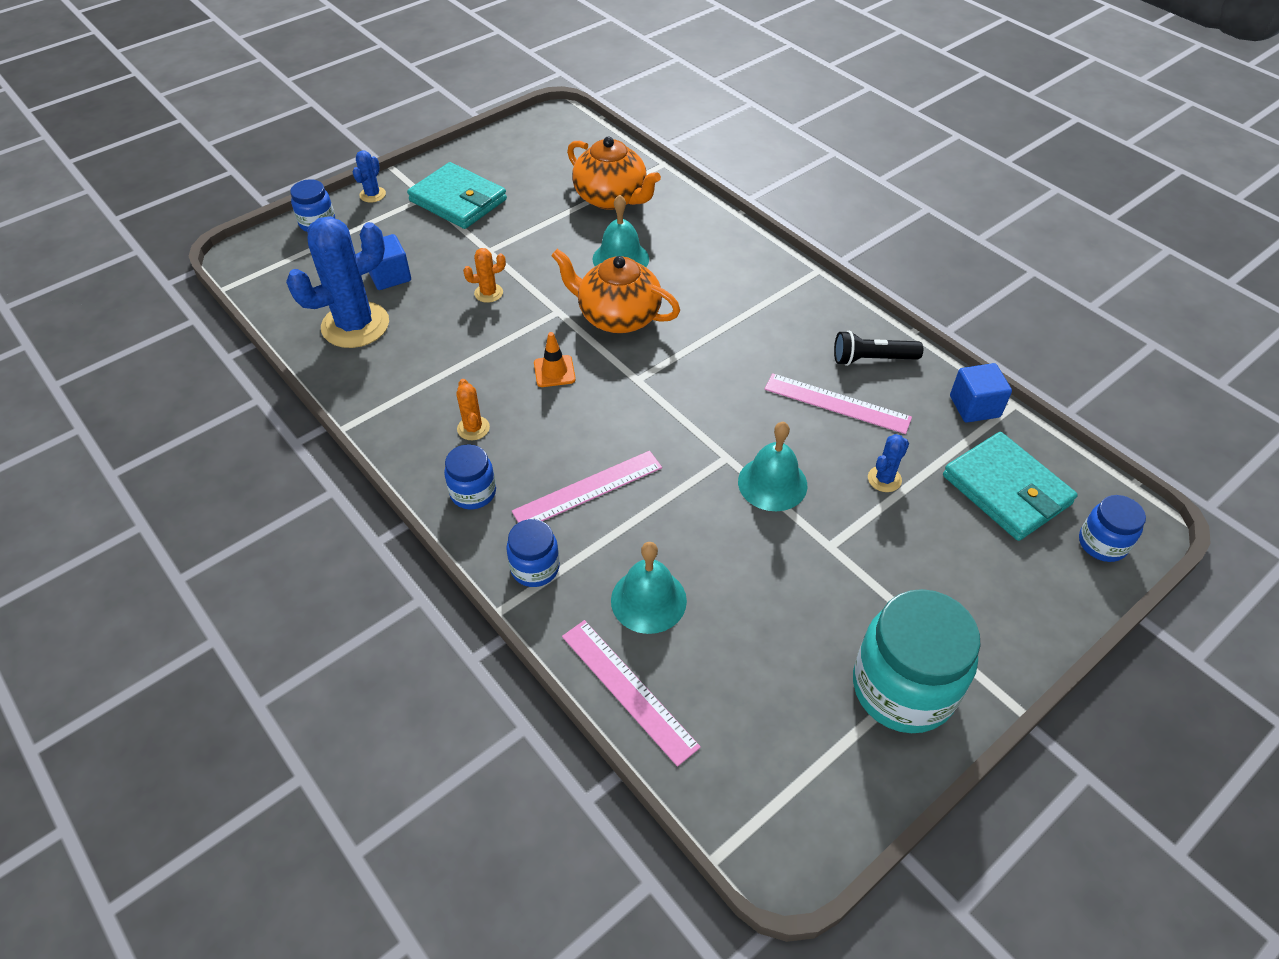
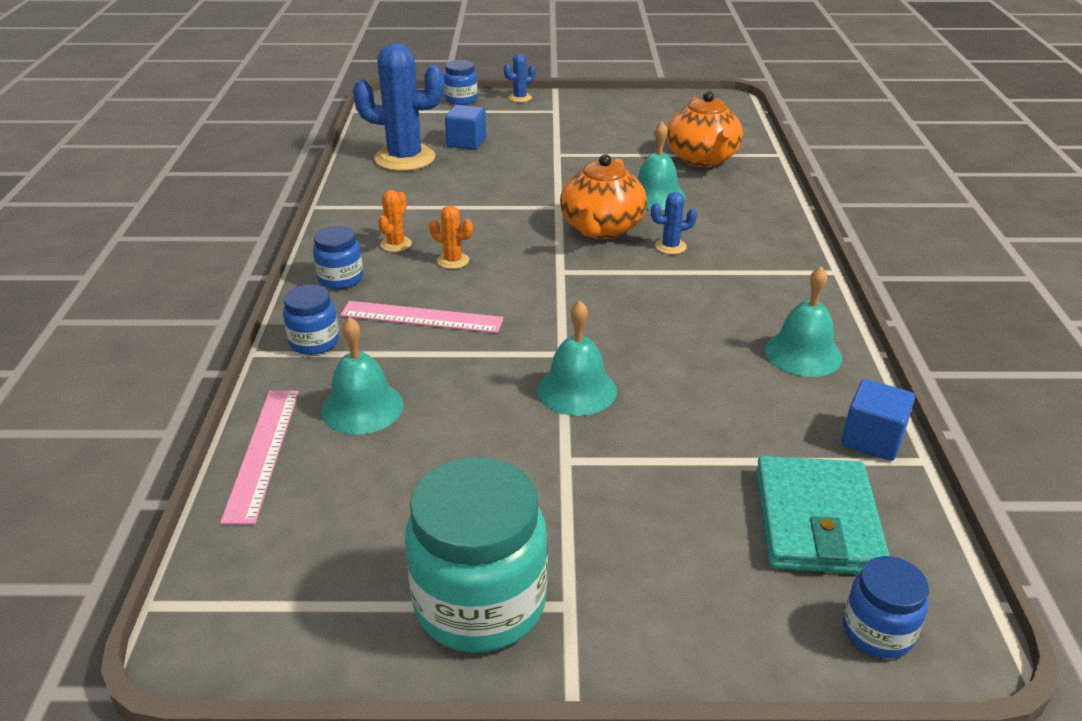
camera: 40 degrees right, 15 degrees down
(458, 200) = (576, 120): turquoise wallet -> none
(488, 293) = (521, 177): orange cactus -> orange cactus (453, 261)
(554, 371) = (502, 239): orange traffic cone -> none
(618, 317) = (601, 228): orange teapot -> orange teapot turned 135 degrees counterclockwise
(837, 403) = (720, 367): pink ruler -> none
(872, 359) = (803, 353): black flashlight -> turquoise bell
(884, 479) = (690, 442): blue cactus -> blue cactus (670, 246)

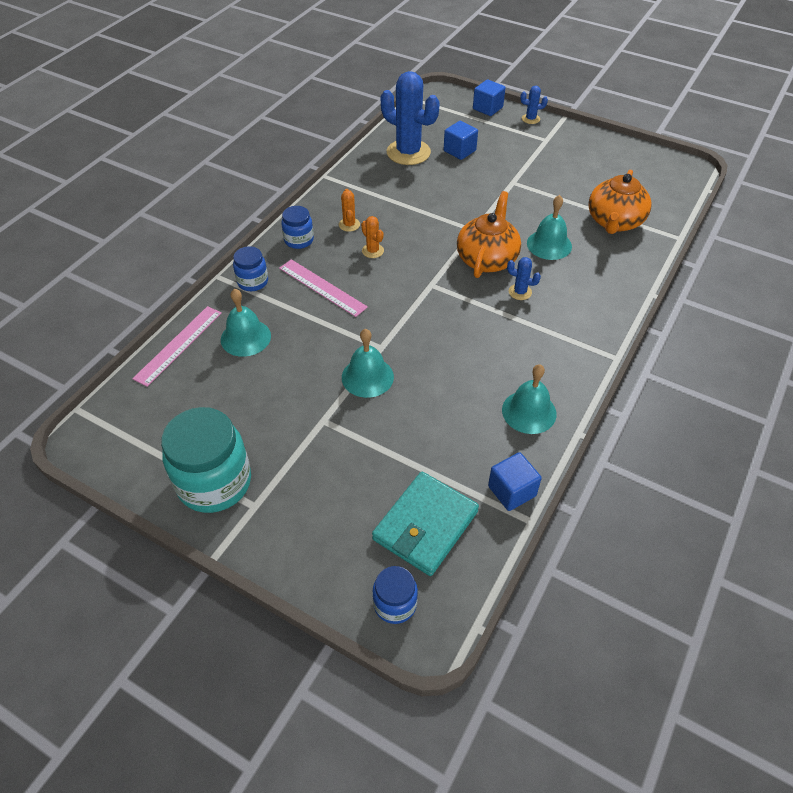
camera: 30 degrees right, 15 degrees up
(396, 244) = (349, 225): orange cactus -> orange cactus turned 60 degrees counterclockwise
(461, 100) = (487, 108): blue jar -> blue cube
(601, 228) = (487, 259): orange teapot -> orange teapot turned 150 degrees clockwise

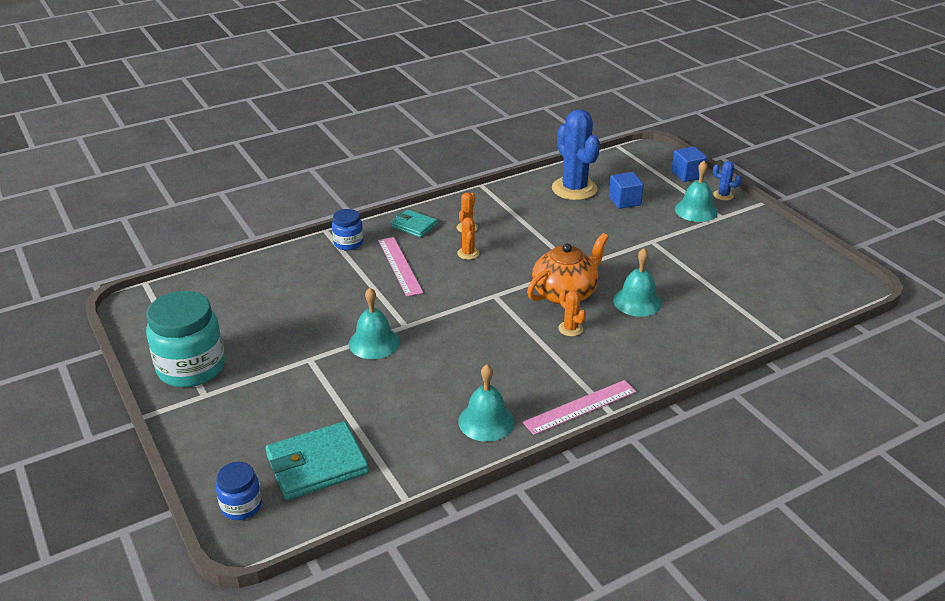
camera: 30 degrees right, 15 degrees down
(179, 345) = (252, 267): pink ruler -> pink ruler (580, 407)
(245, 337) = (306, 280): turquoise bell -> turquoise bell (696, 210)
(299, 240) = (414, 226): blue jar -> turquoise wallet
(512, 491) = (412, 472): blue cube -> none
(520, 292) = (570, 329): blue cactus -> orange cactus
(614, 222) = (724, 305): orange teapot -> none

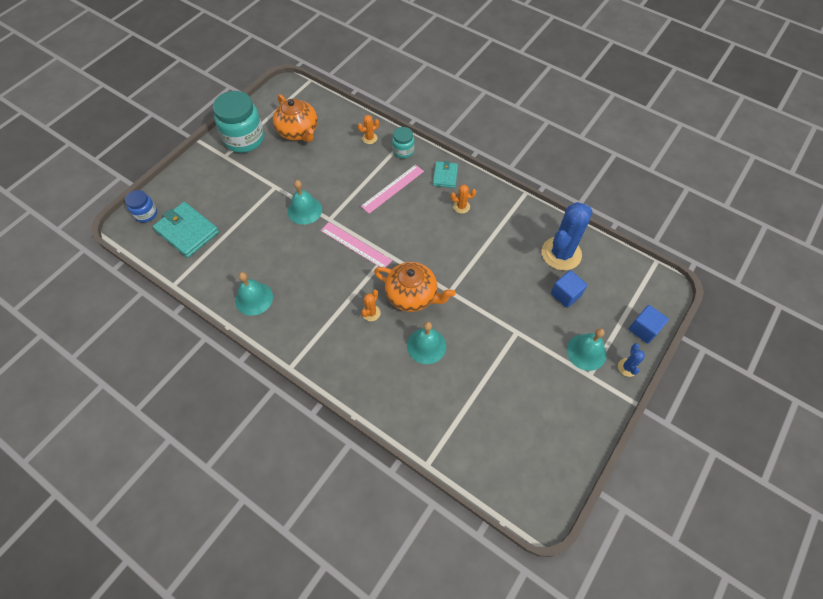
camera: 65 degrees right, 25 degrees up
(230, 315) = (298, 132): none -> orange teapot
(348, 243) = (403, 151): blue jar -> turquoise jar
(468, 253) = (429, 220): orange cactus -> orange cactus (369, 138)
(580, 407) = (288, 347): pink ruler -> pink ruler (355, 245)

